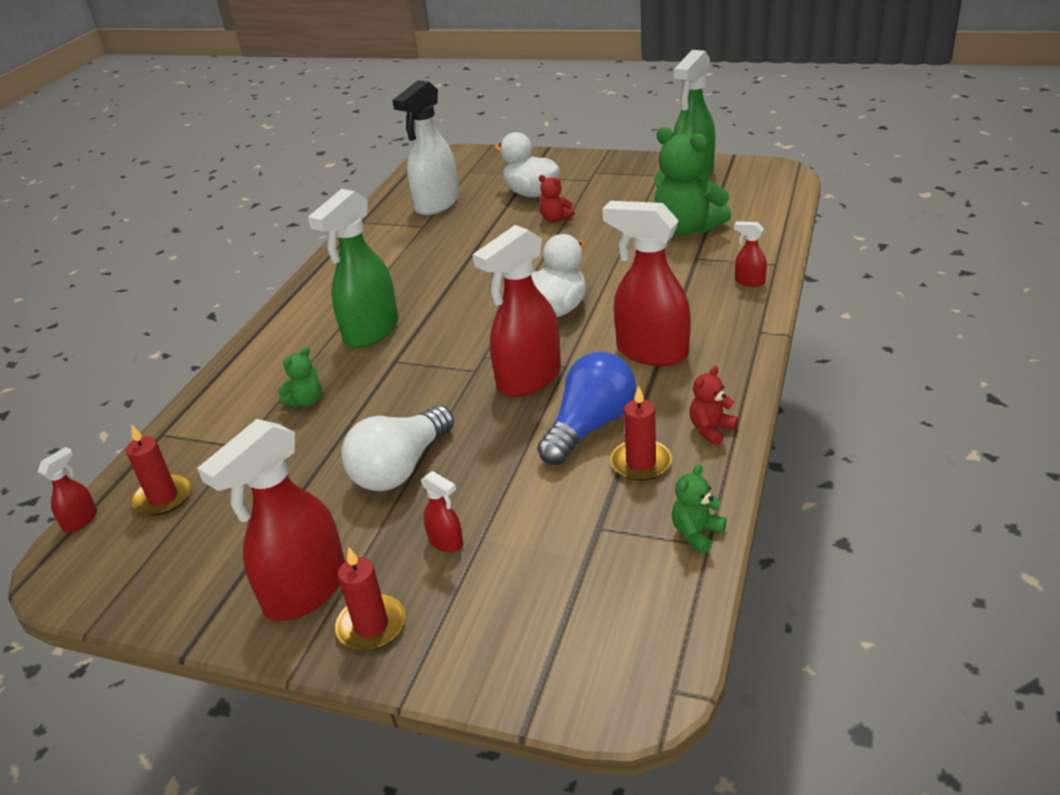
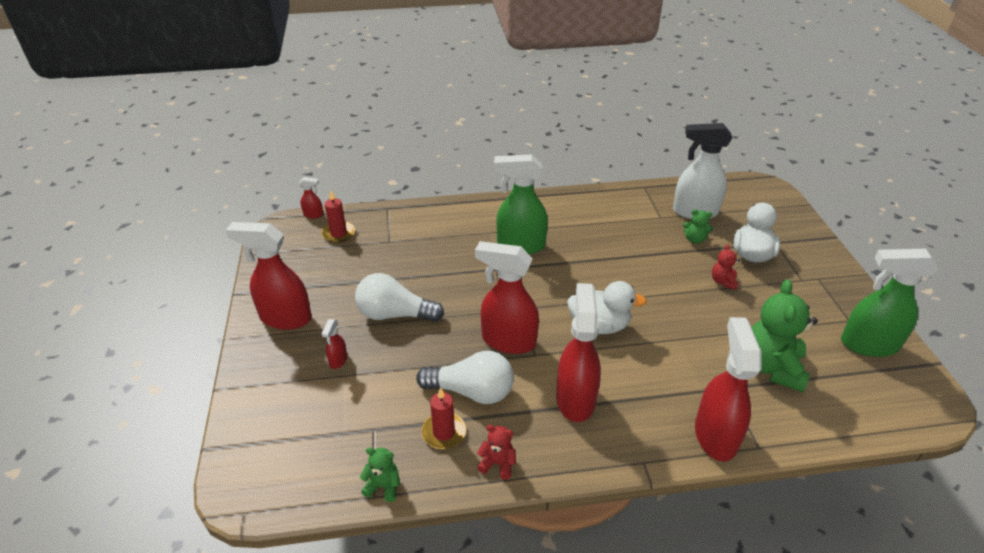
camera: 60 degrees right, 5 degrees up
(306, 401) = (438, 248): green teddy bear -> green teddy bear (695, 239)
(371, 626) = (266, 355): red candle -> none
(590, 426) = (471, 391): blue light bulb -> white light bulb
(749, 281) = (715, 435): red spray bottle -> red spray bottle, size x2.26

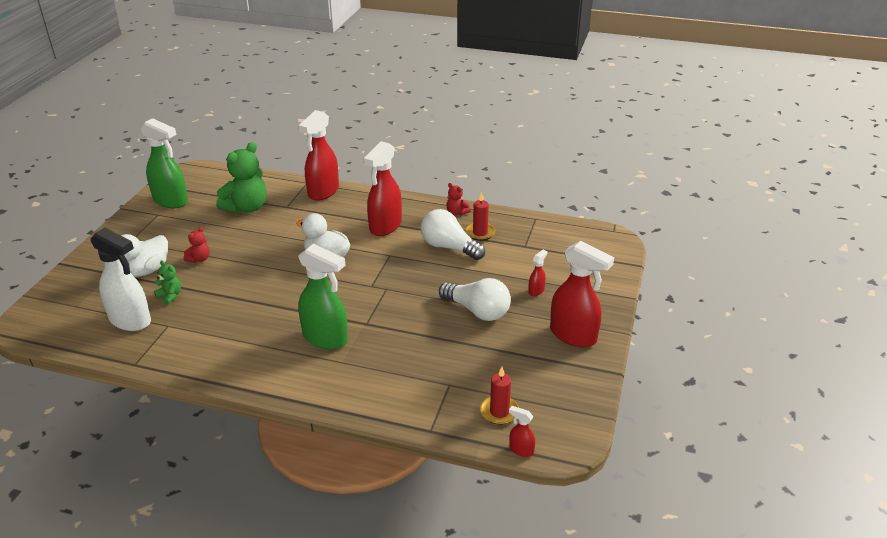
camera: 155 degrees left, 5 degrees down
(383, 486) = (528, 221): green teddy bear -> none
(508, 341) = (401, 268): red spray bottle -> none

